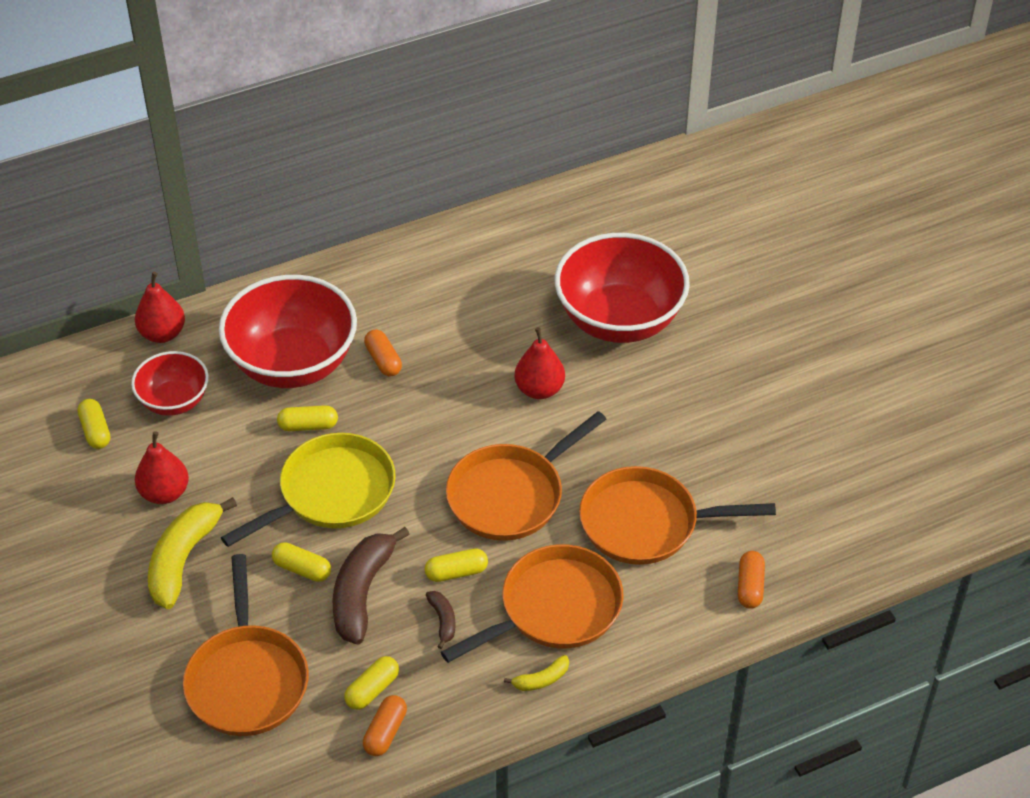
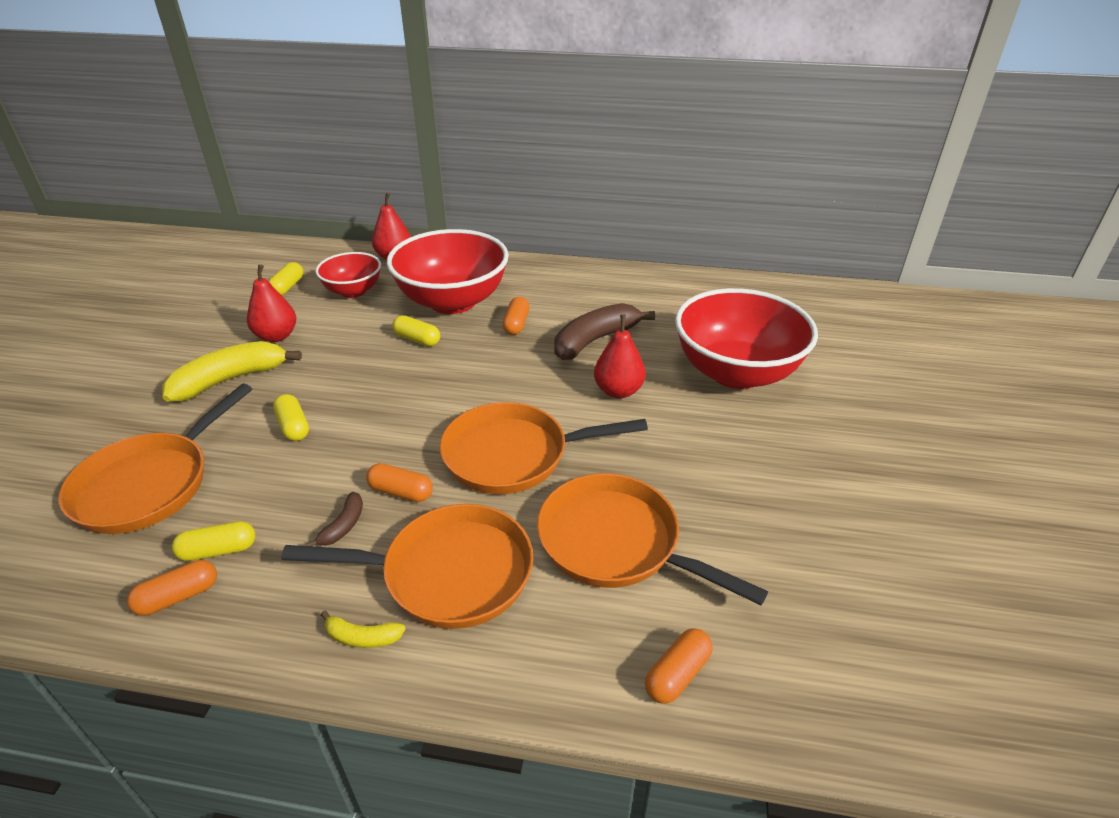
camera: 35 degrees right, 10 degrees down
(330, 493) = (379, 387): yellow pan -> none
(362, 592) = (312, 467): brown banana -> brown banana (595, 340)
(456, 572) = (401, 492): yellow capsule -> orange capsule

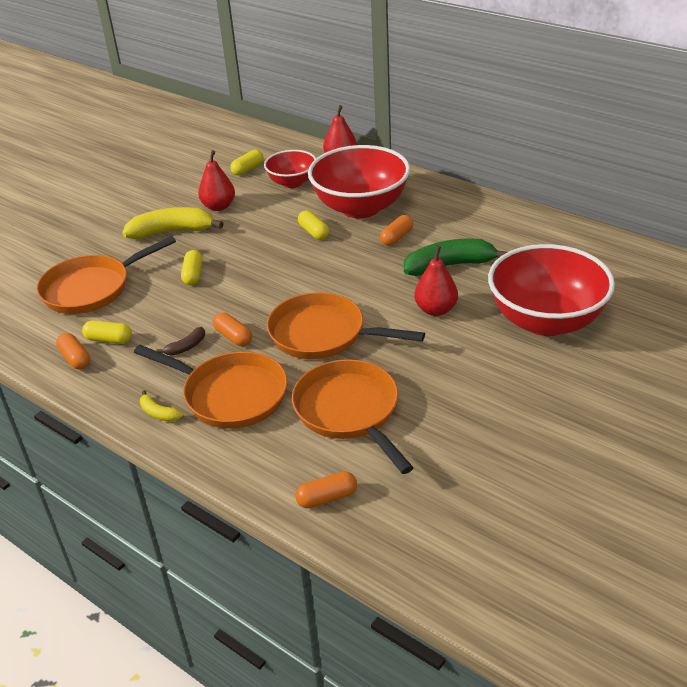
camera: 30 degrees right, 0 degrees up
(178, 597) = (75, 358): orange capsule -> orange capsule turned 60 degrees clockwise
(595, 340) = (449, 265): brown banana -> green banana

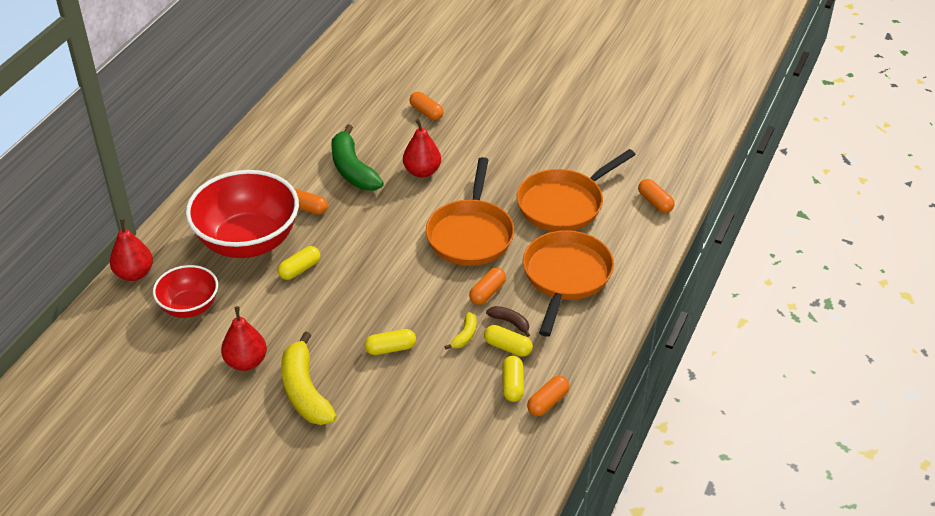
camera: 105 degrees left, 5 degrees up
(92, 288) = (428, 430): orange pan -> none
(159, 413) = (602, 317): yellow banana -> yellow banana (465, 336)
(248, 169) = (152, 355): yellow capsule -> yellow capsule (508, 347)
(546, 321) = (426, 112): red bowl -> orange capsule

